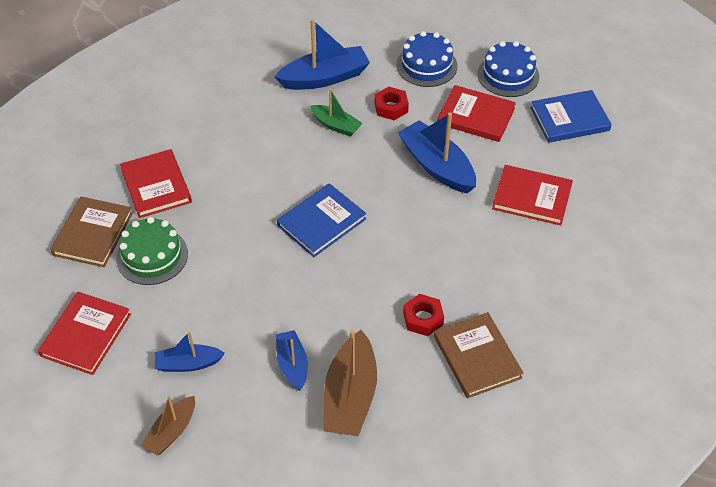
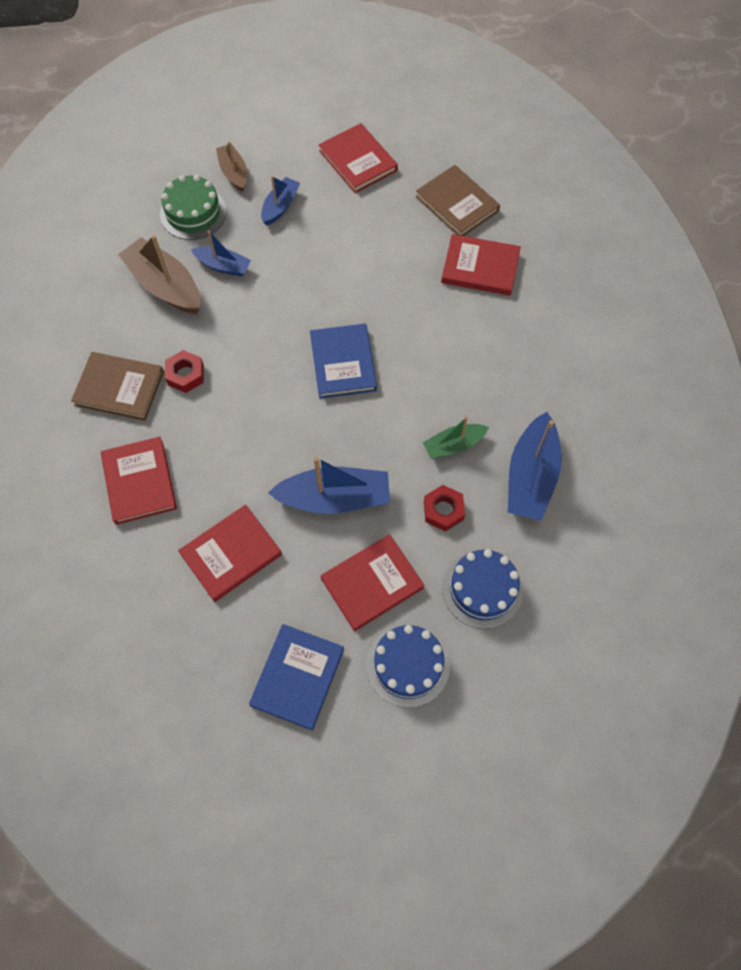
camera: 125 degrees right, 15 degrees up
(152, 256) = (402, 230): green cake -> green cake (193, 213)
(537, 286) = (139, 482): none -> red book

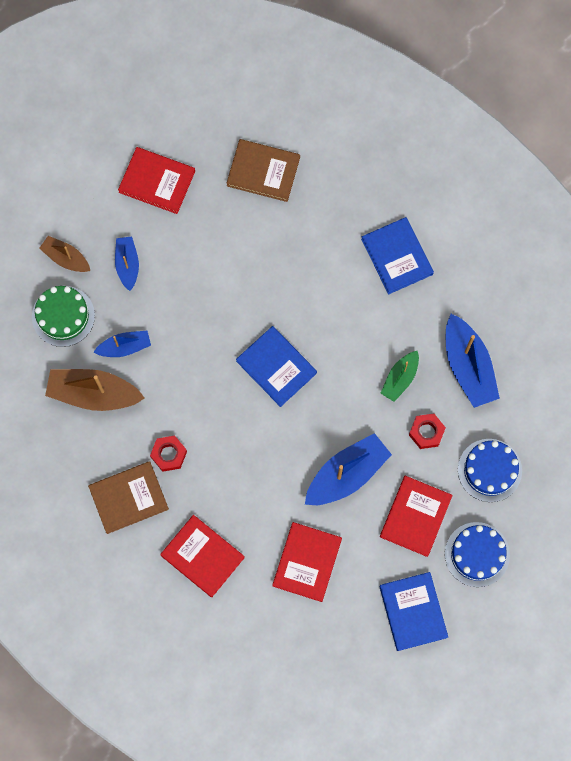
camera: 35 degrees left, 10 degrees up
(480, 267) = (320, 218): red book -> none
(530, 339) = (397, 256): none -> blue book

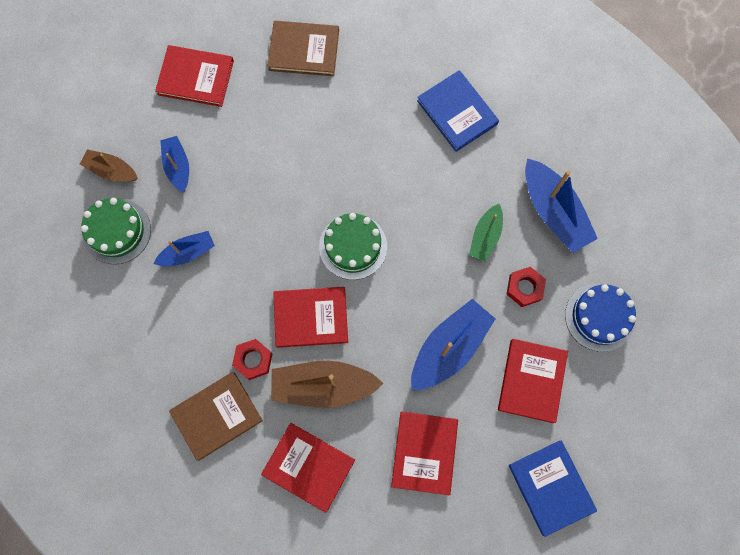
camera: 10 degrees left, 0 degrees up
(94, 393) = (162, 308): brown boat -> brown boat (323, 386)
(227, 425) = (311, 317): none -> red book
(276, 367) = (353, 246): blue book -> green cake
(477, 554) = (606, 411): blue cake -> none

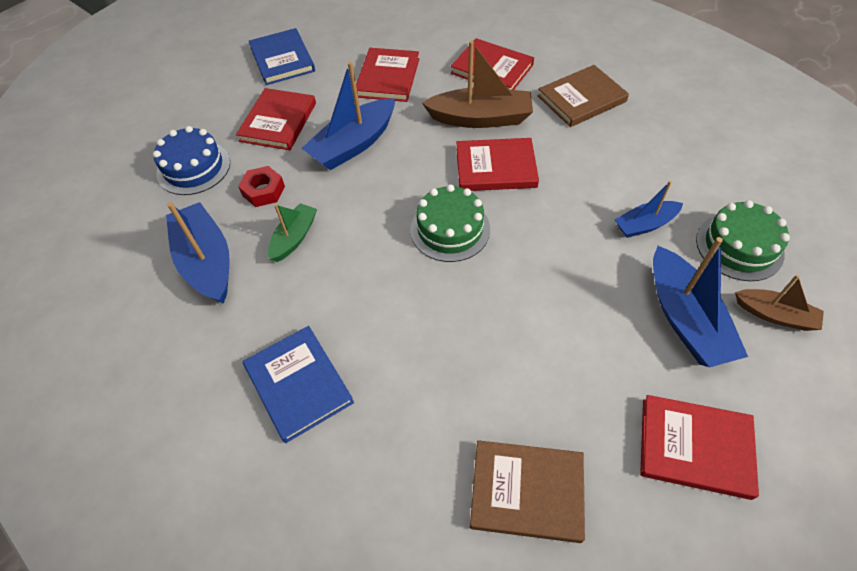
camera: 175 degrees left, 20 degrees down
(178, 167) = (685, 318): blue boat -> blue boat, size x1.70
(253, 360) = (552, 136): red nut -> none

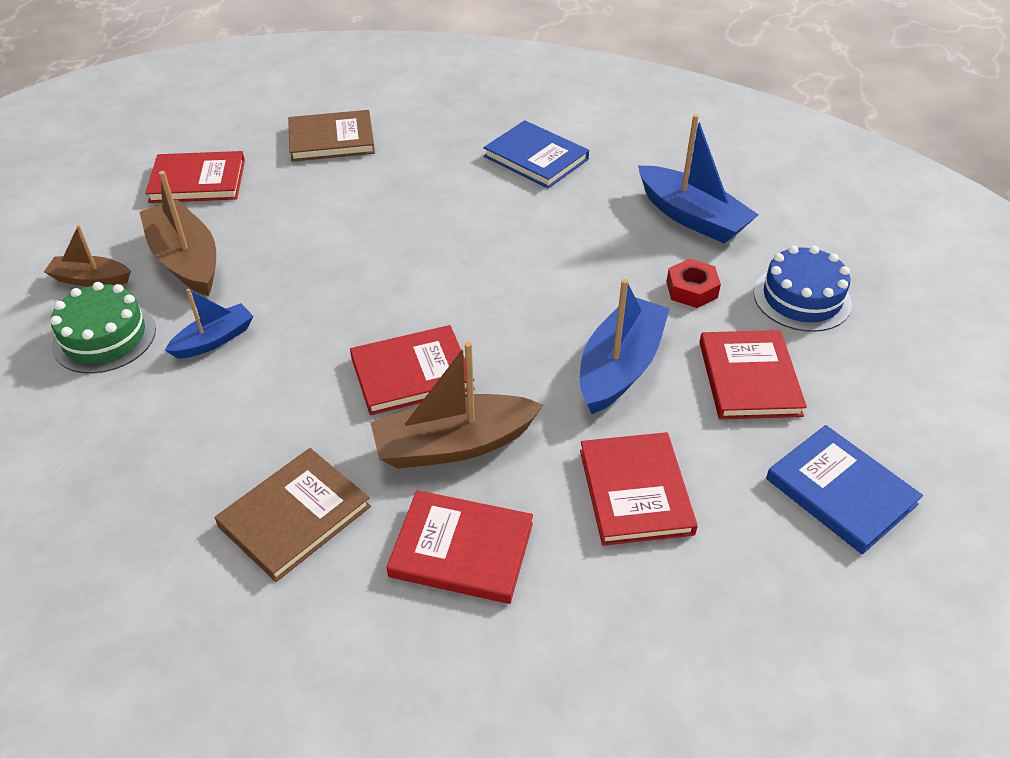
camera: 160 degrees right, 10 degrees down
(294, 238) = (618, 252): green boat -> none
(450, 229) = (448, 292): green cake -> none
(685, 318) = (186, 260): blue boat -> brown boat

